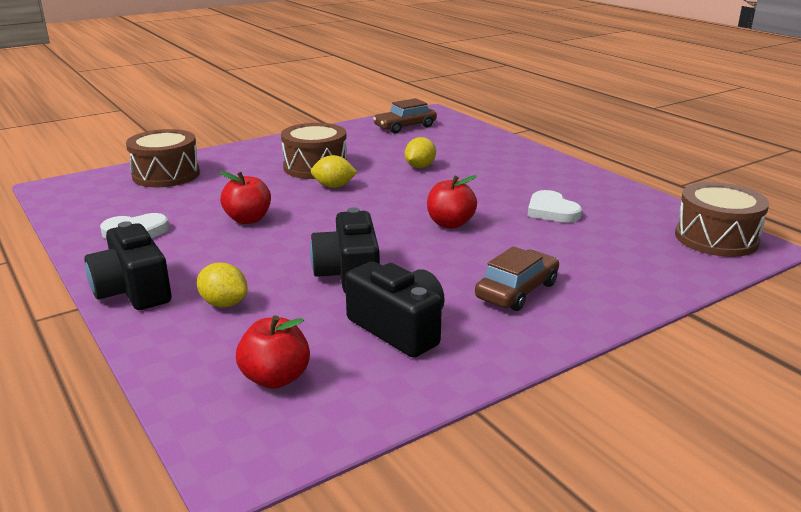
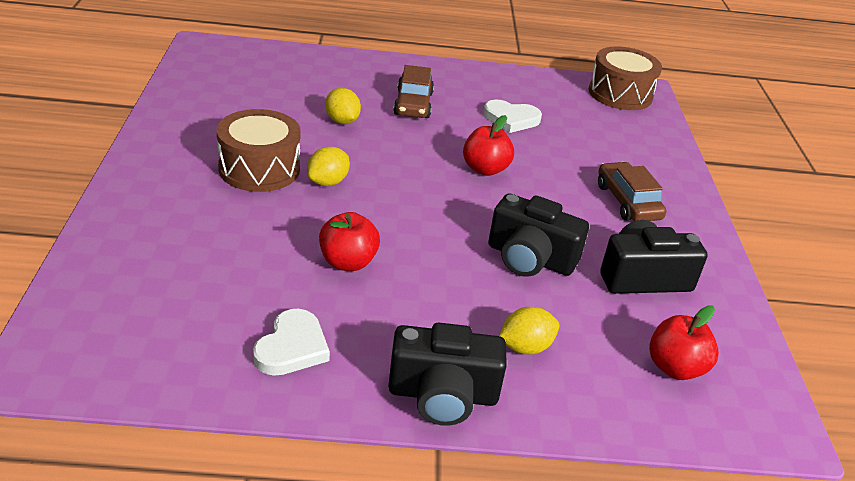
camera: 60 degrees left, 10 degrees up
(166, 175) = (133, 266): brown drum -> none
(405, 127) = (223, 76): brown car -> brown car (413, 104)

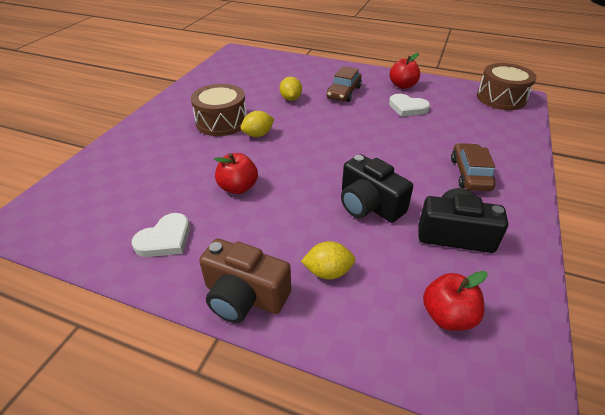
camera: 25 degrees right, 5 degrees up
(443, 395) = (244, 296): black camera -> brown camera
(485, 169) = (370, 138): red apple -> red apple (402, 86)

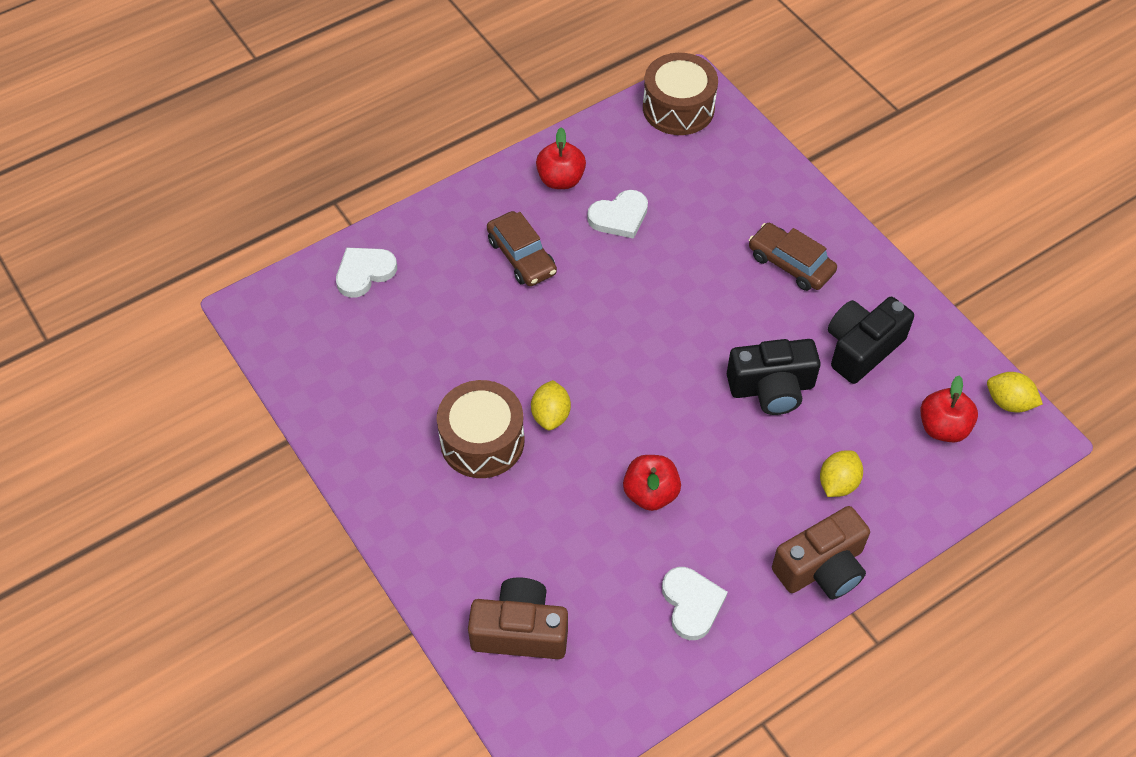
camera: 55 degrees left, 15 degrees up
(103, 178) = (520, 631): none -> brown camera
(283, 64) = (364, 272): none -> white heart
(291, 99) = (486, 327): yellow lemon -> yellow lemon (1008, 402)

